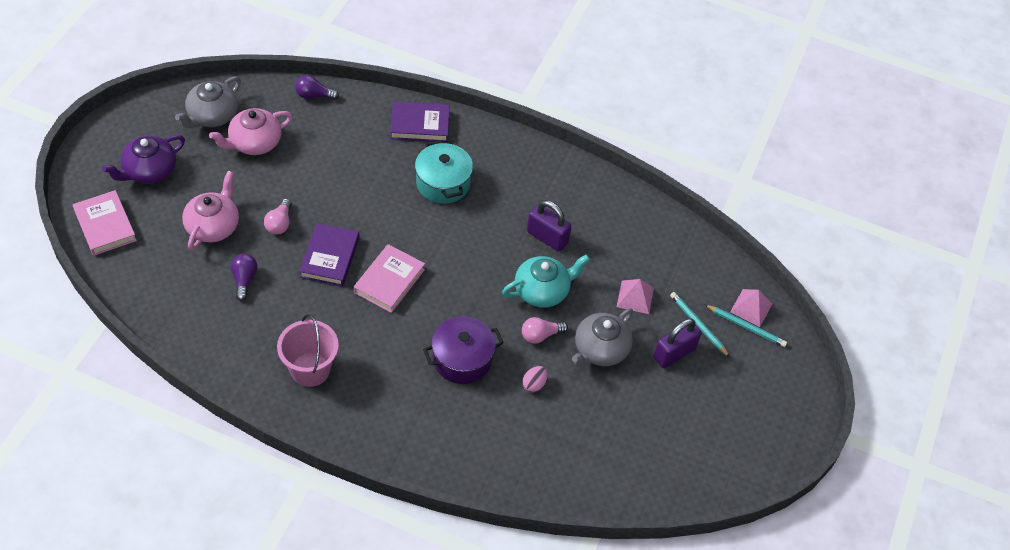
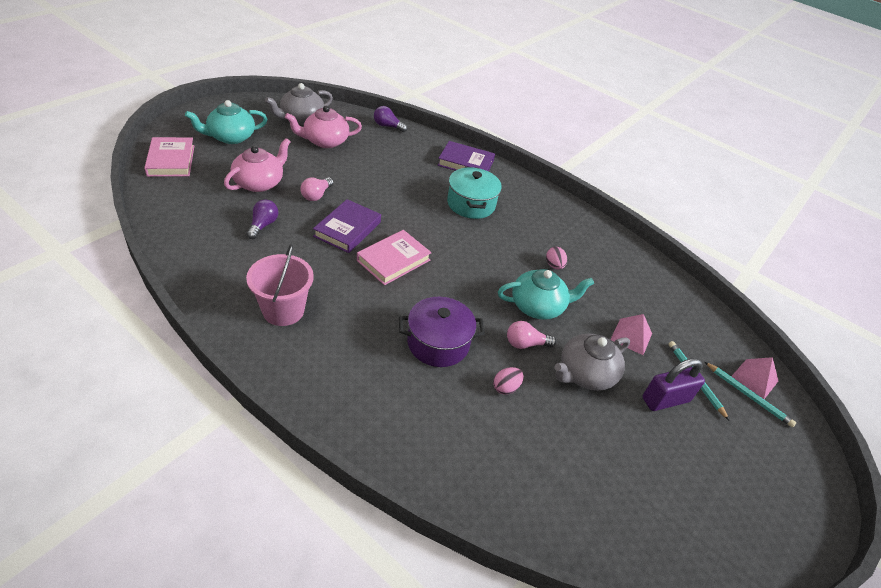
camera: 15 degrees right, 10 degrees down
(149, 171) = (230, 137): purple teapot -> turquoise teapot
(547, 237) = (554, 265): purple padlock -> pink egg

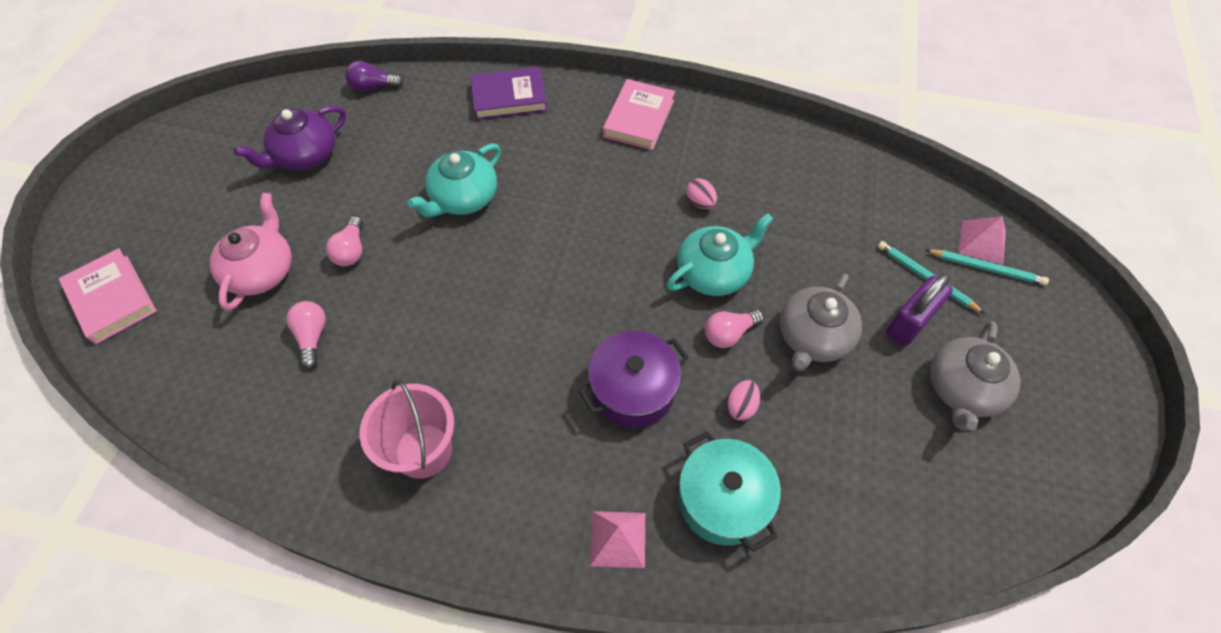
camera: 20 degrees left, 15 degrees up
(230, 137) = (170, 215): turquoise teapot -> turquoise teapot (463, 198)
(263, 225) = (312, 336): purple light bulb -> pink light bulb
(301, 118) = (248, 132): grey teapot -> grey teapot (962, 389)
(325, 141) = (305, 155): pink teapot -> purple teapot
(347, 229) = (425, 283): purple book -> none
(393, 260) = (511, 299): pink book -> pink book (639, 118)
(471, 204) = (553, 161): turquoise pot -> turquoise pot (723, 500)
(631, 336) = (834, 257): pink pyramid -> pink pyramid (618, 539)

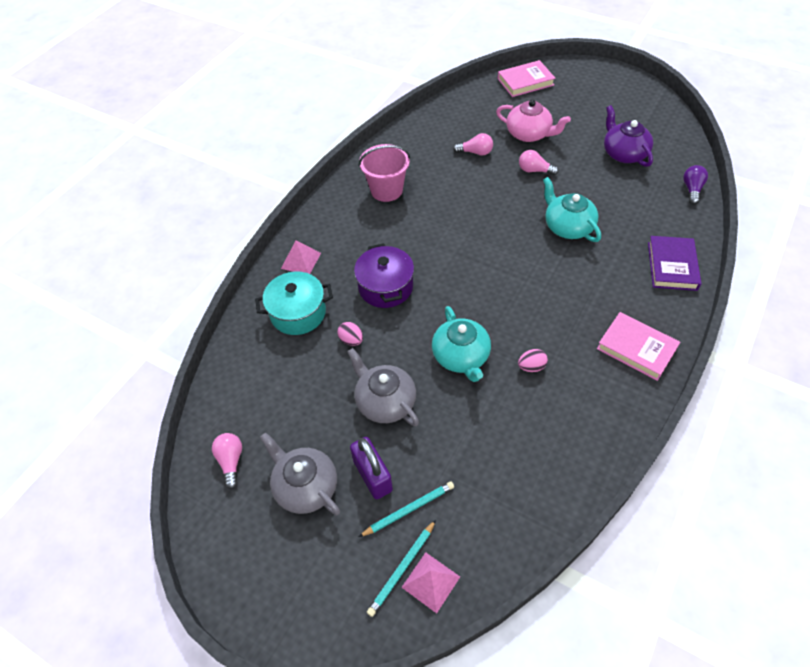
camera: 110 degrees right, 5 degrees down
(729, 334) = (407, 350): pink light bulb -> pink light bulb (231, 461)

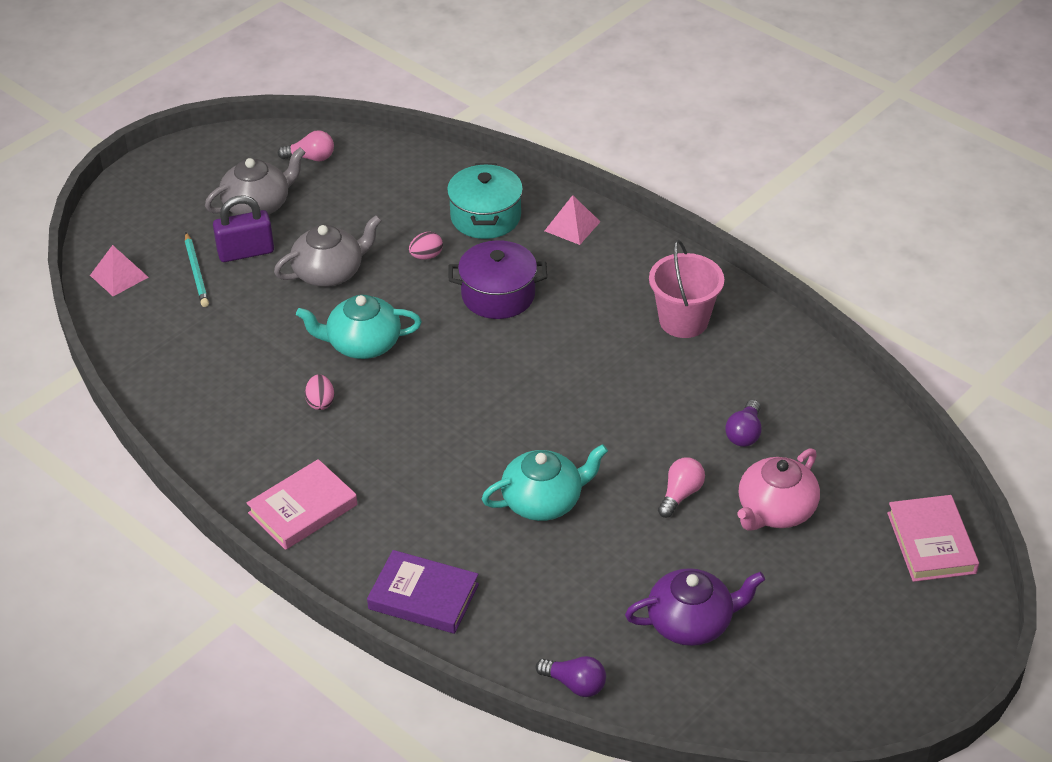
camera: 100 degrees right, 10 degrees down
(402, 568) = (141, 259): turquoise pencil -> none
(475, 152) = (744, 433): pink light bulb -> purple light bulb

